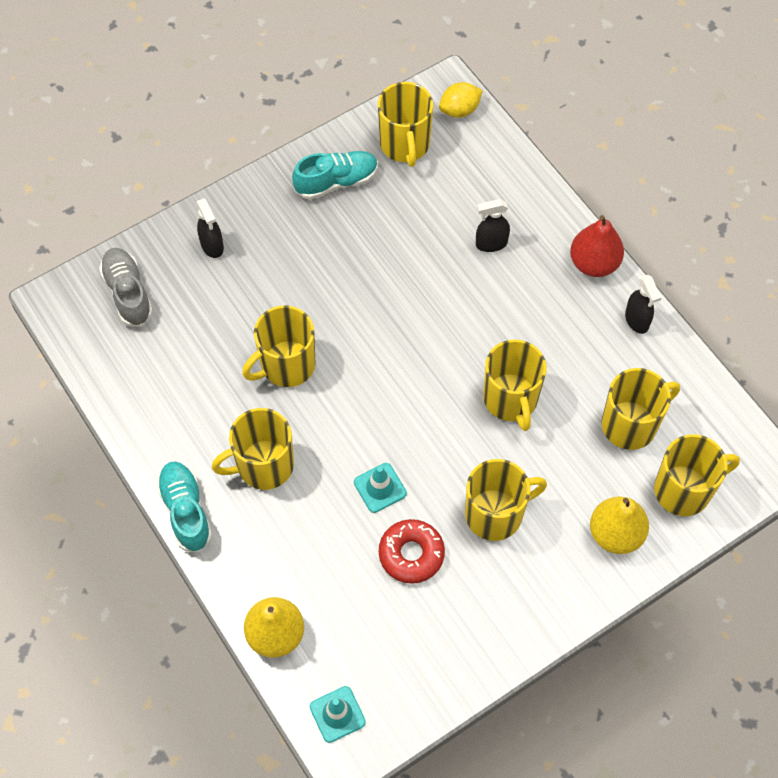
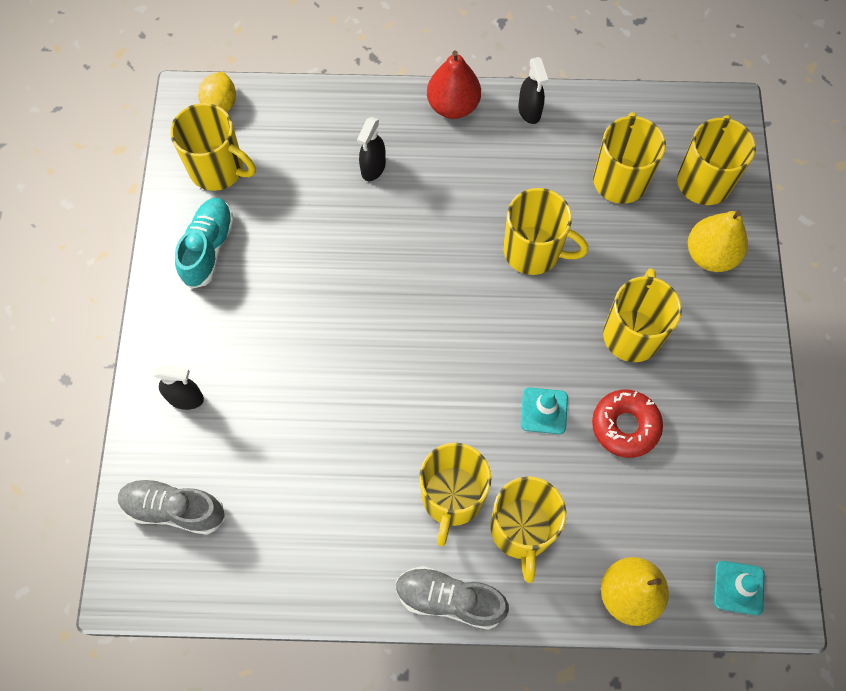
camera: 55 degrees left, 5 degrees up
(186, 511) = (449, 599): turquoise shoe -> grey shoe
(286, 365) = (364, 412): yellow mug -> yellow mug (521, 530)
(637, 320) = (529, 111): black spray bottle -> black spray bottle turned 60 degrees clockwise

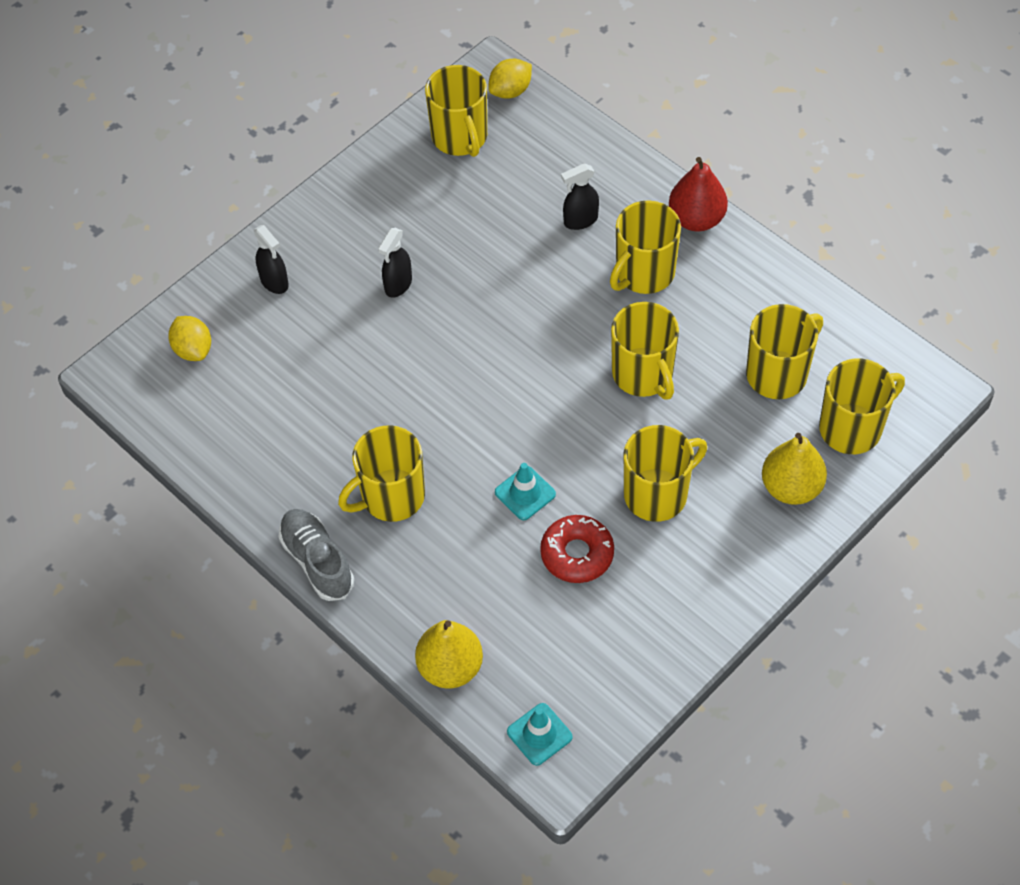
camera: 45 degrees right, 10 degrees down
(174, 509) = (193, 349): grey shoe -> yellow lemon
(208, 248) = (395, 190): turquoise shoe -> none
(521, 530) = (418, 560): yellow mug -> yellow mug (644, 273)
(529, 111) = (757, 267): black spray bottle -> black spray bottle (398, 285)

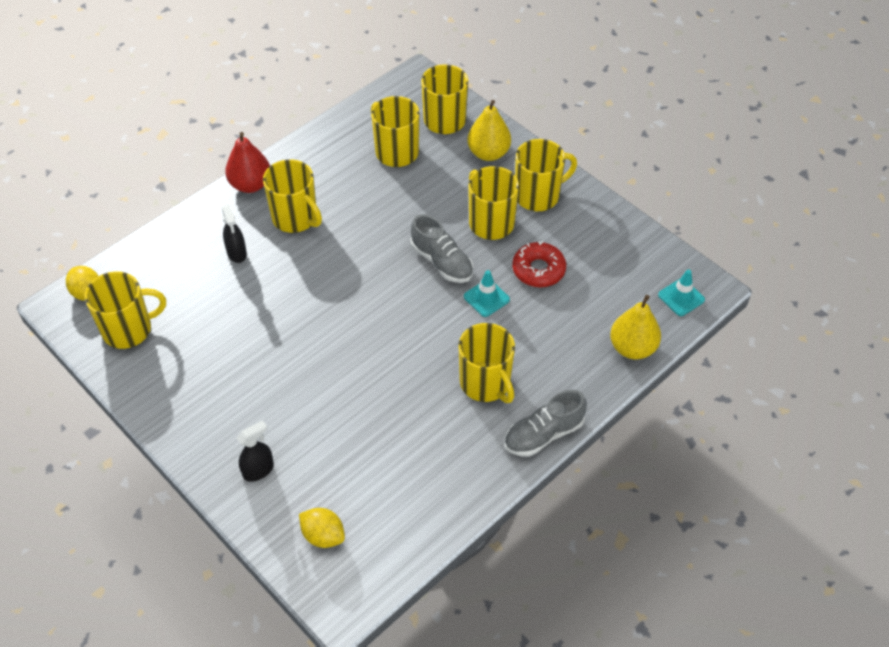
camera: 90 degrees left, 5 degrees down
(193, 349) = (323, 535): yellow lemon -> yellow lemon turned 60 degrees clockwise
(398, 285) = (278, 376): black spray bottle -> none
(582, 440) = (442, 262): none -> grey shoe
(643, 374) = (388, 224): yellow mug -> yellow mug (538, 195)

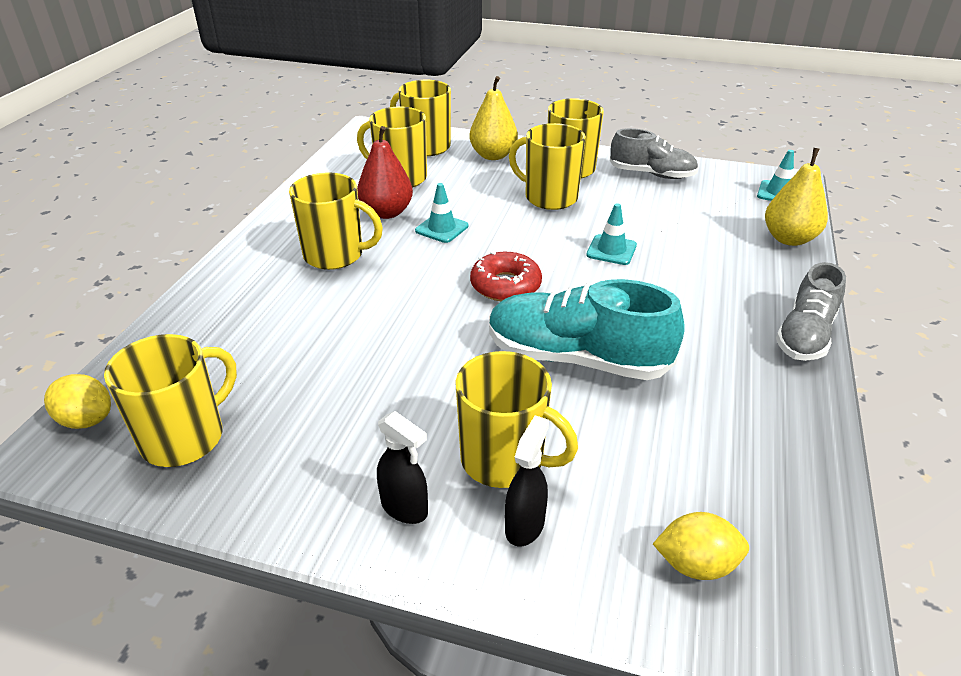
camera: 30 degrees left, 15 degrees down
(237, 253) = (287, 306): black spray bottle -> black spray bottle (405, 508)
(250, 184) = (255, 245): red pear -> red pear (386, 212)
(378, 379) = (576, 358): none -> turquoise shoe
(385, 222) = (441, 228): none -> turquoise traffic cone
(442, 262) = (534, 238): grey shoe -> grey shoe (652, 174)
(486, 383) = (695, 316): yellow mug -> yellow mug (504, 460)
(538, 270) = (634, 215): red donut -> red donut (505, 285)

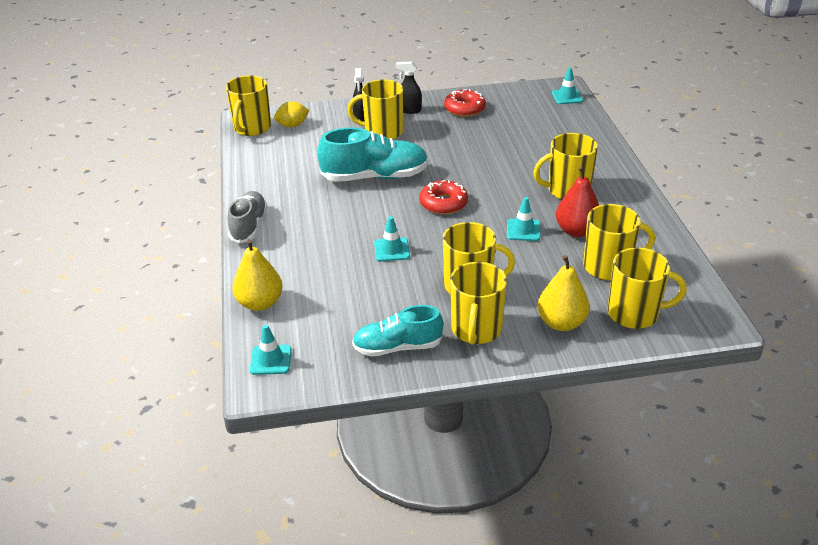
camera: 155 degrees right, 0 degrees up
(86, 420) = (567, 97): yellow lemon -> turquoise traffic cone
(185, 437) = (519, 103): yellow mug -> yellow mug (252, 128)
(296, 464) = (464, 109): none -> red donut
(652, 174) = (397, 347): grey shoe -> turquoise shoe

